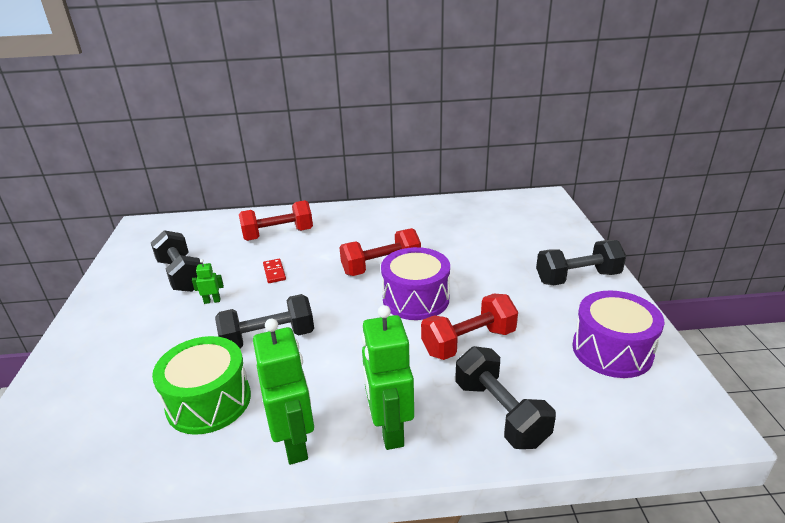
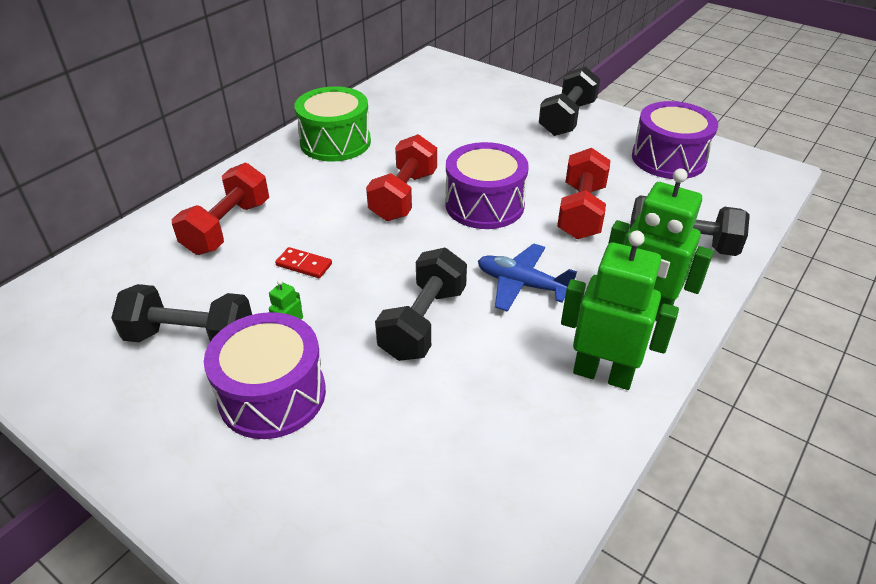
camera: 50 degrees left, 10 degrees up
(161, 322) = (272, 395): none -> purple drum
(209, 401) = (476, 410): green drum -> green drum (335, 142)
(350, 357) = (522, 284): none -> blue plane

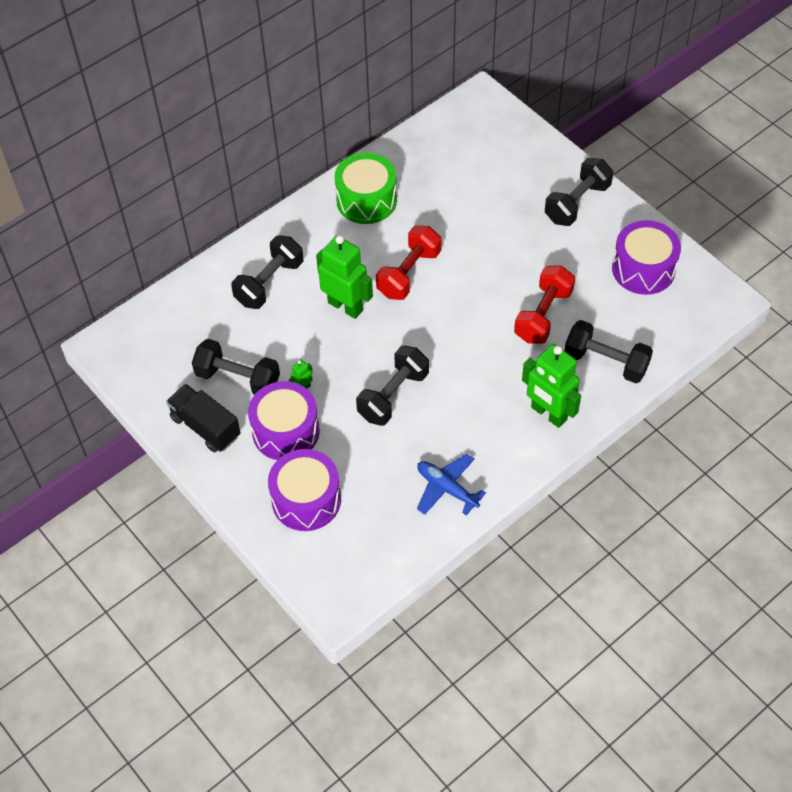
camera: 15 degrees right, 15 degrees up
(140, 411) = (205, 427): none -> black truck
(228, 227) = (269, 283): red dumbbell -> black dumbbell
(304, 265) = (320, 330): red domino -> none
(484, 205) = (470, 294): purple drum -> purple drum (306, 500)
(522, 284) = (471, 376): blue plane -> blue plane (447, 488)
(603, 374) = (499, 457): green robot -> green robot (345, 306)

